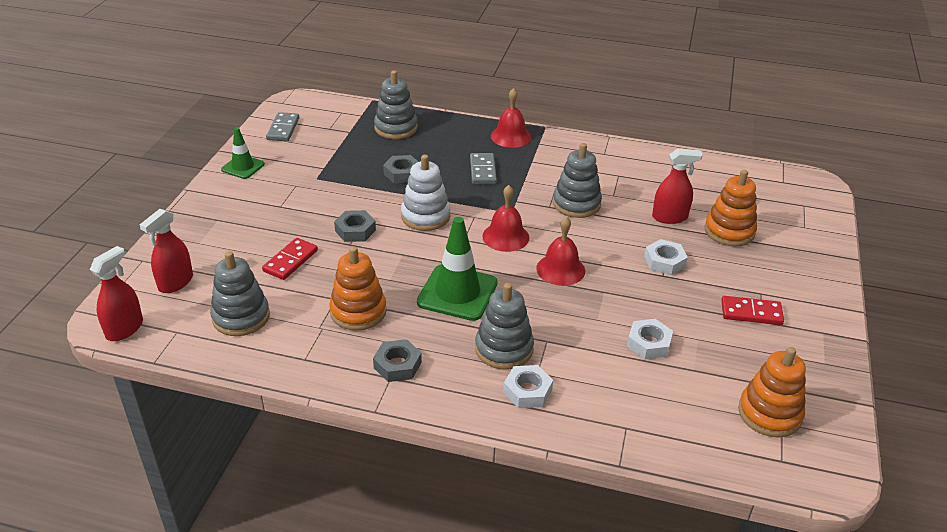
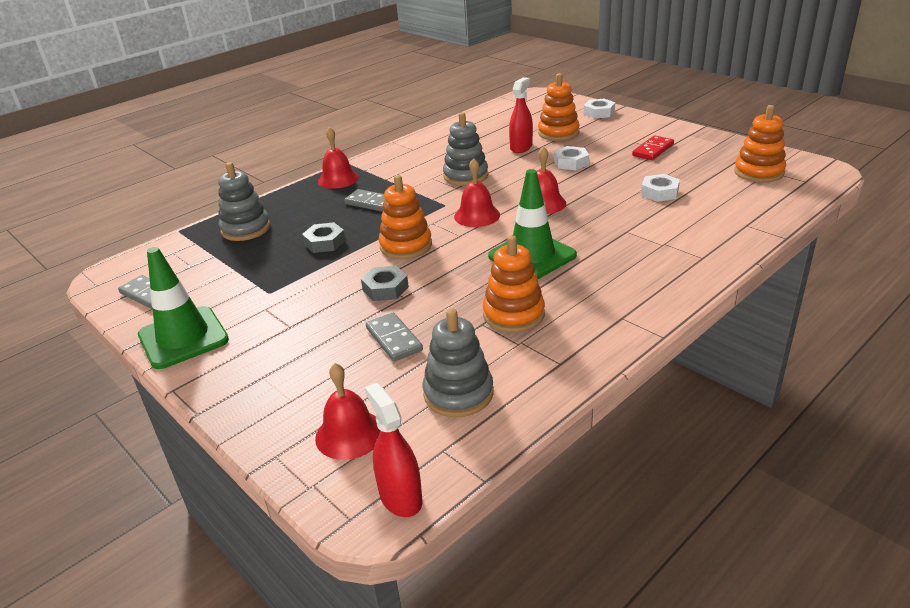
camera: 55 degrees left, 5 degrees down
(175, 282) = (349, 434): red spray bottle -> red bell
(243, 167) = (183, 338): green traffic cone -> green traffic cone, size x1.73
(290, 261) = (394, 339): red domino -> grey domino
(397, 365) = (608, 310): grey nut -> none
(425, 216) = (406, 246): white stacking toy -> orange stacking toy
(504, 349) = (623, 252): grey stacking toy -> none
(527, 391) = (682, 254): white nut -> white nut (599, 112)

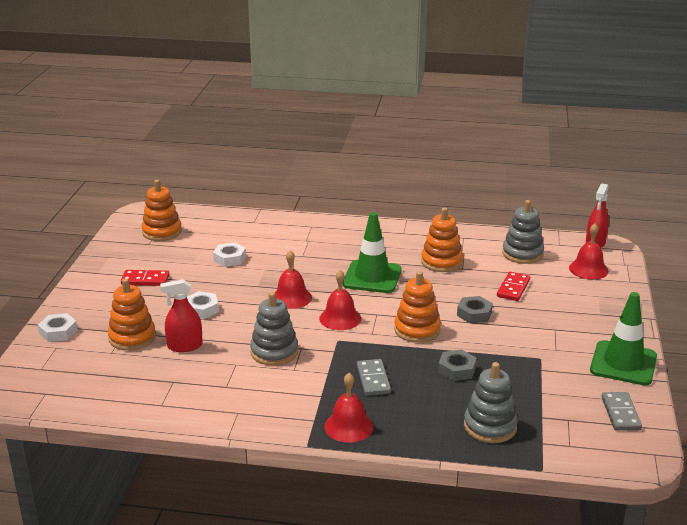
camera: 130 degrees left, 5 degrees down
(394, 339) = (513, 288): grey domino -> red domino

